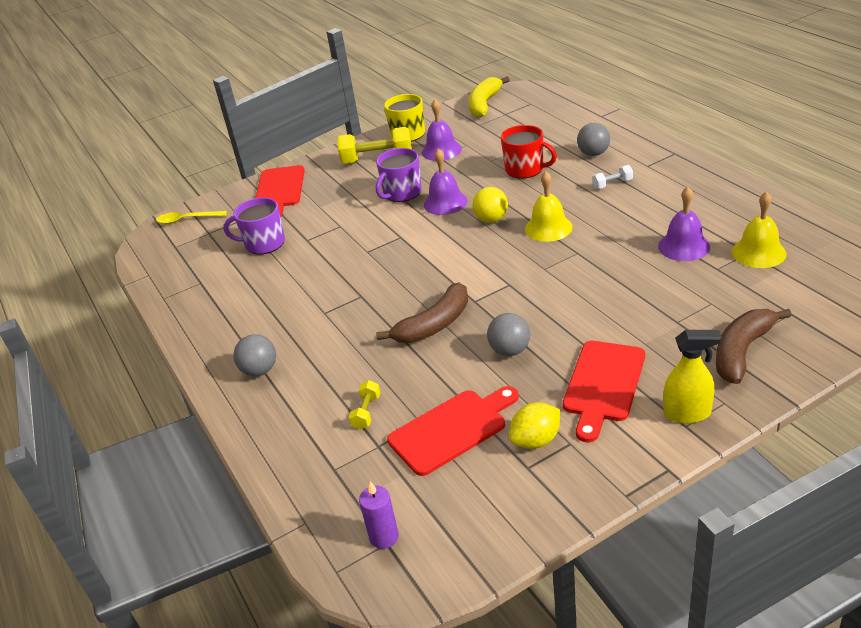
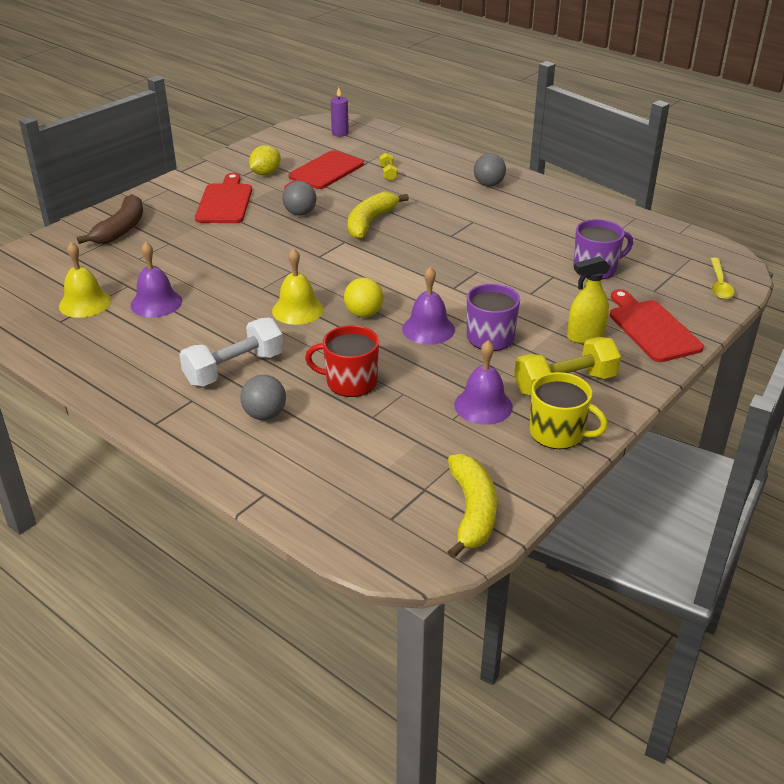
camera: 155 degrees right, 0 degrees up
(187, 220) = (719, 285): yellow spoon -> yellow spoon turned 120 degrees clockwise
(434, 325) = (370, 222): brown banana -> yellow banana
(612, 184) = (234, 369): white dumbbell -> white dumbbell, size x2.06
(687, 413) = (166, 194): yellow spray bottle -> yellow spray bottle (585, 336)

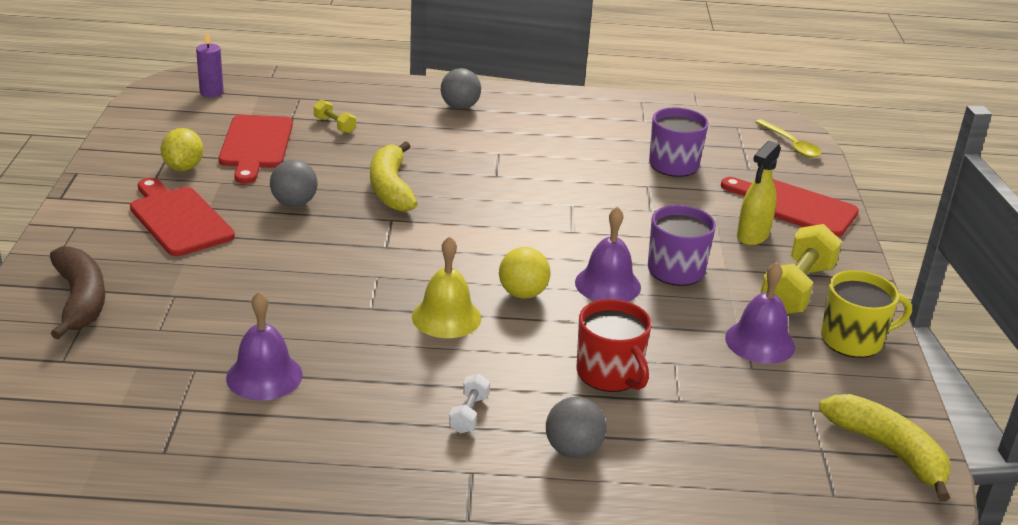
camera: 40 degrees left, 5 degrees down
(85, 303) = (166, 414): yellow bell -> none
(234, 369) = (469, 414): white dumbbell -> white dumbbell, size x0.49
(350, 382) = (609, 374): red mug -> red mug turned 90 degrees counterclockwise

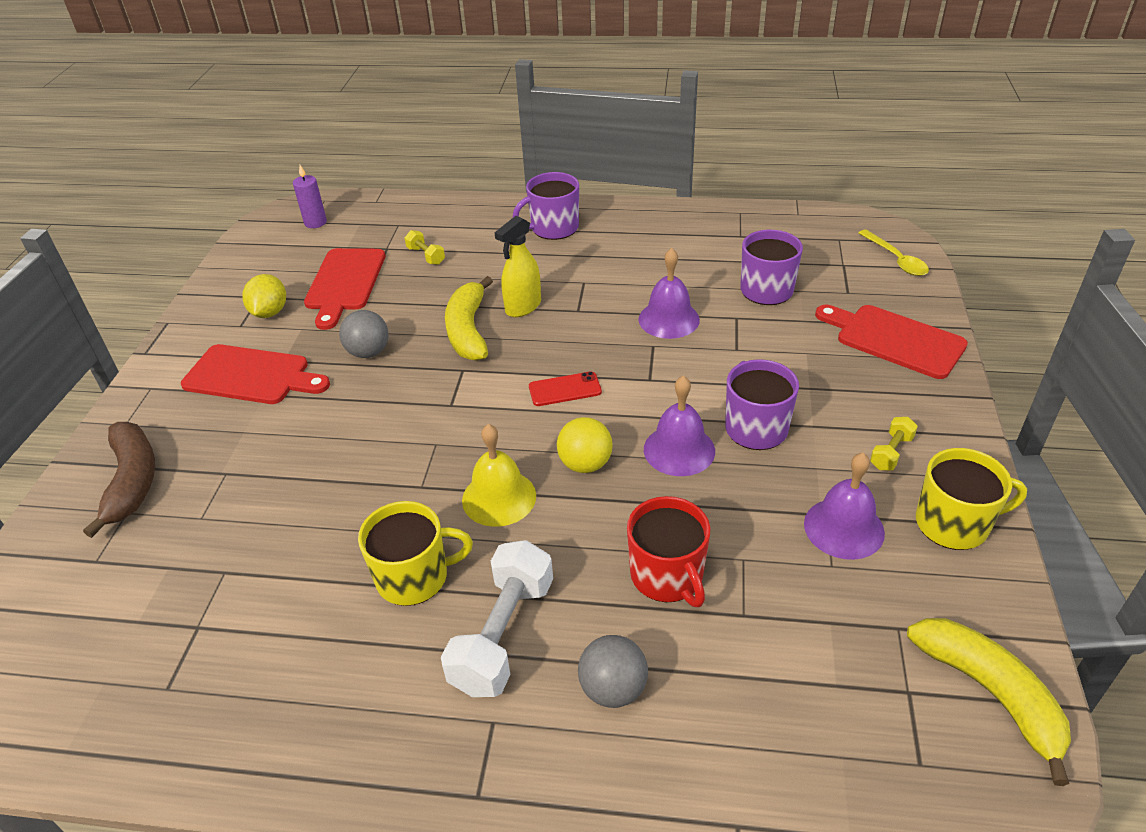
camera: 10 degrees right, 10 degrees up
(179, 219) = (251, 376): red cutting board -> red cutting board turned 135 degrees clockwise
(264, 376) = (294, 581): purple bell -> purple bell (669, 319)
(378, 374) = (414, 577): none -> yellow mug
(460, 107) = (553, 228): grey ball -> purple mug
(469, 414) = (503, 635): white dumbbell -> white dumbbell, size x2.06
(494, 237) = (565, 389): none -> red phone
(752, 236) = (845, 380): yellow spray bottle -> yellow spray bottle (523, 307)
(796, 289) = (891, 452): yellow dumbbell -> yellow dumbbell, size x0.49

